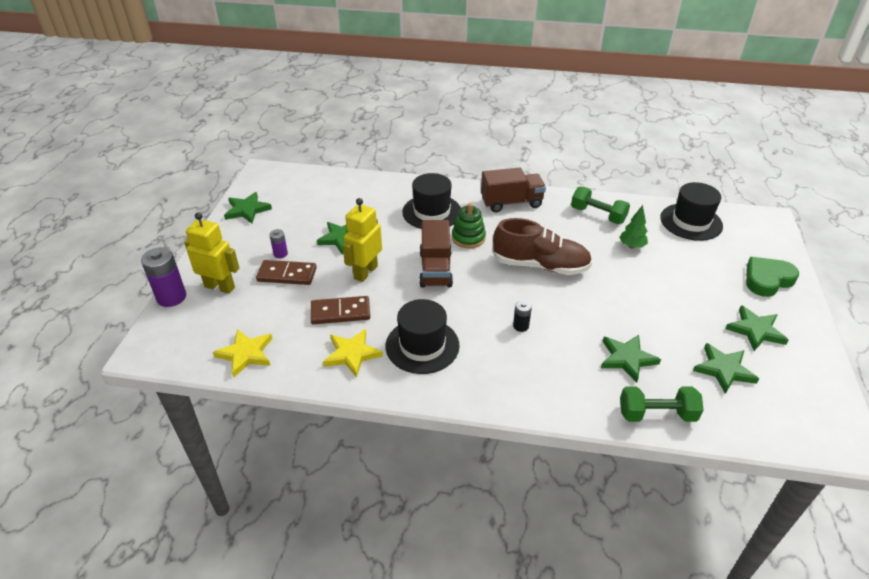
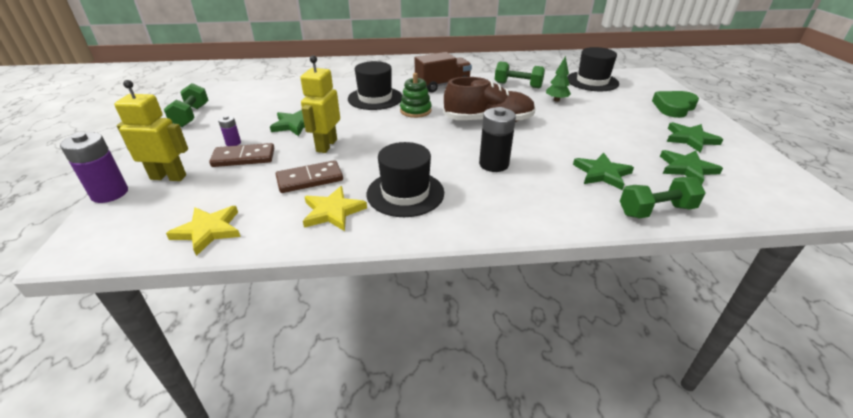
camera: 15 degrees left, 5 degrees down
(247, 210) = (191, 116): green star -> green dumbbell
(435, 269) = (394, 135): brown truck -> none
(520, 326) = (493, 164): black battery -> black battery, size x1.91

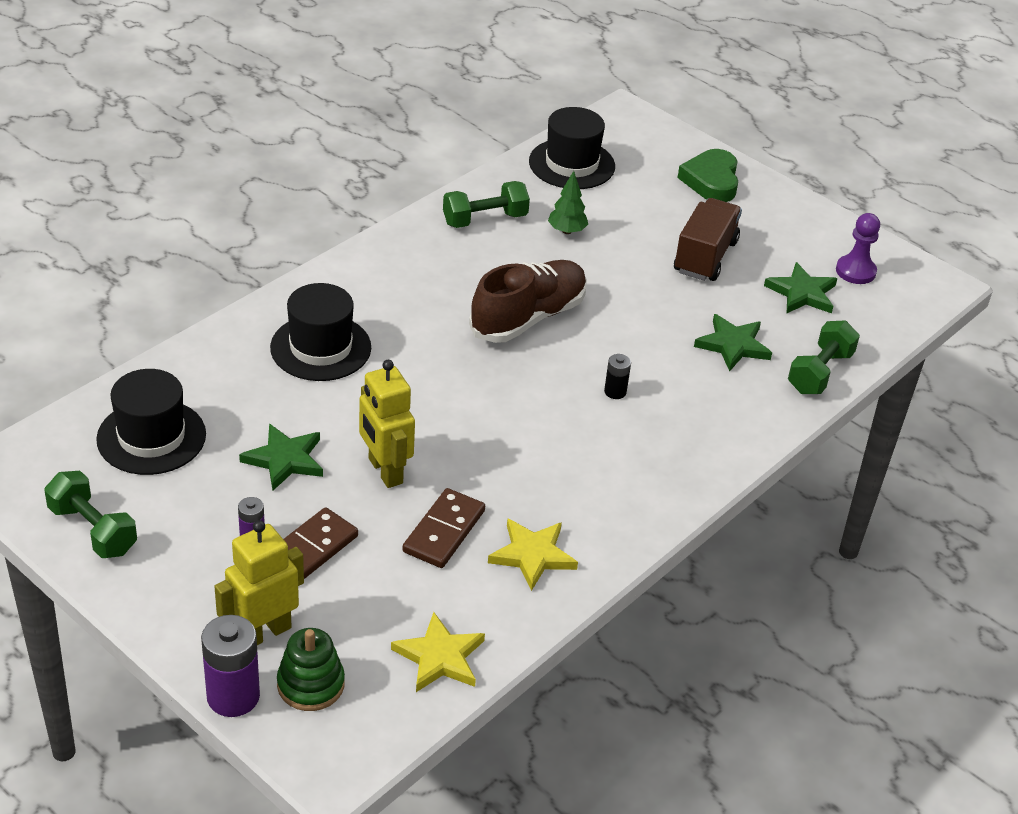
camera: 45 degrees left, 5 degrees up
(405, 193) = (574, 487): black hat -> black hat (151, 437)
(415, 111) = (412, 345): green stacking toy -> green stacking toy (310, 684)
(442, 85) = (381, 270): brown truck -> brown truck (705, 257)
(493, 164) = (615, 392): black battery -> black battery, size x0.52
(690, 139) = (771, 238): green star -> none
(745, 173) = (855, 271): none -> purple pawn

